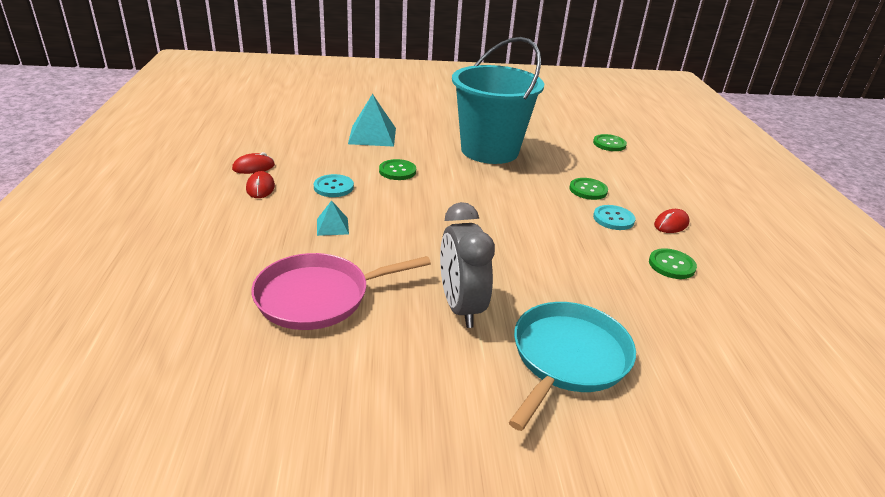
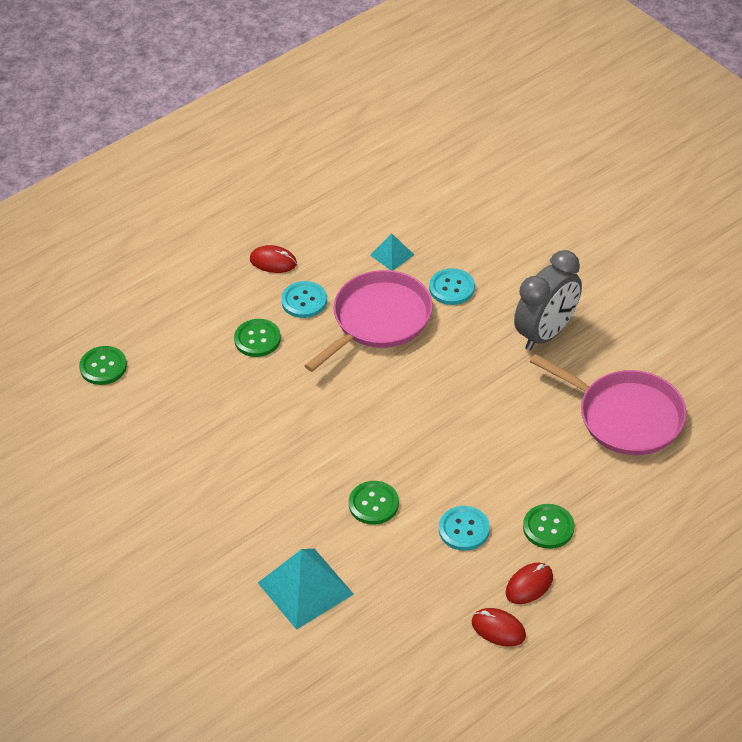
camera: 120 degrees left, 15 degrees up
(332, 226) = (530, 478): turquoise pyramid -> turquoise pyramid (392, 255)
(489, 150) = (235, 458): turquoise bucket -> none
(562, 238) = (378, 320): none -> pink pan
(568, 358) = (539, 257): turquoise pan -> none
(569, 286) = (452, 288): none -> turquoise button
(671, 265) = (353, 242): green button -> green button (548, 527)

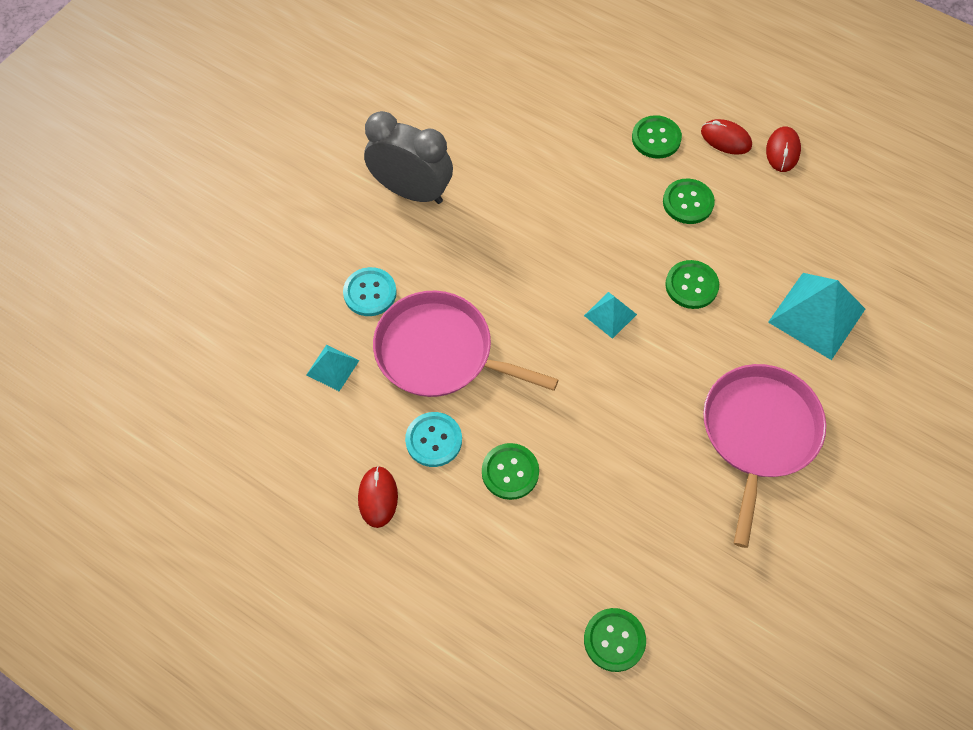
camera: 110 degrees left, 15 degrees up
(368, 437) = (610, 315): none -> turquoise pyramid
(464, 529) = (688, 202): turquoise button -> green button
(625, 416) = (500, 106): pink pan -> pink pan (758, 433)

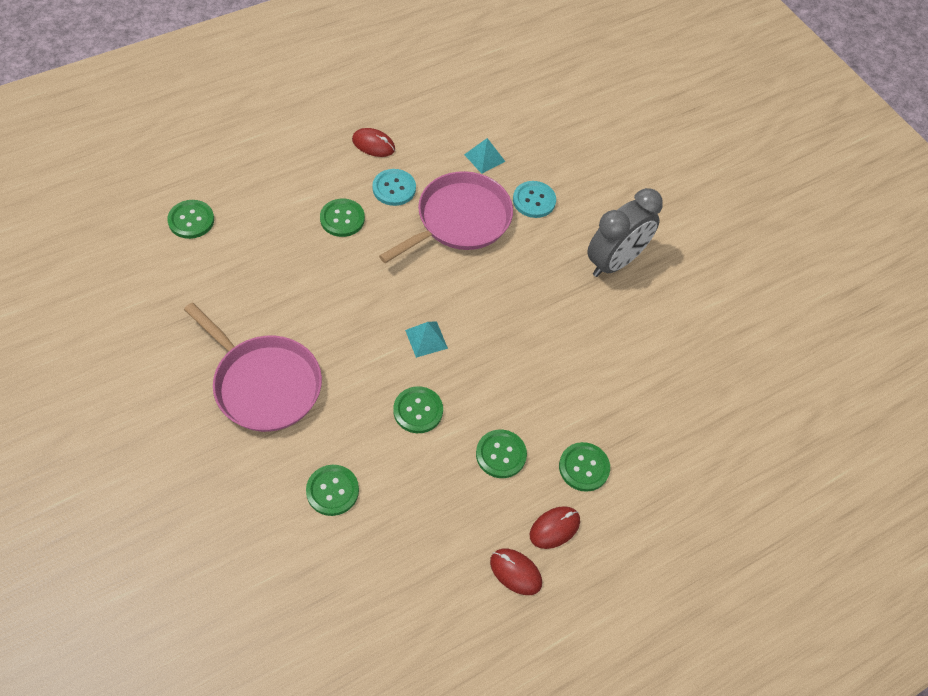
camera: 110 degrees right, 5 degrees down
(817, 315) = (332, 491): turquoise pyramid -> green button

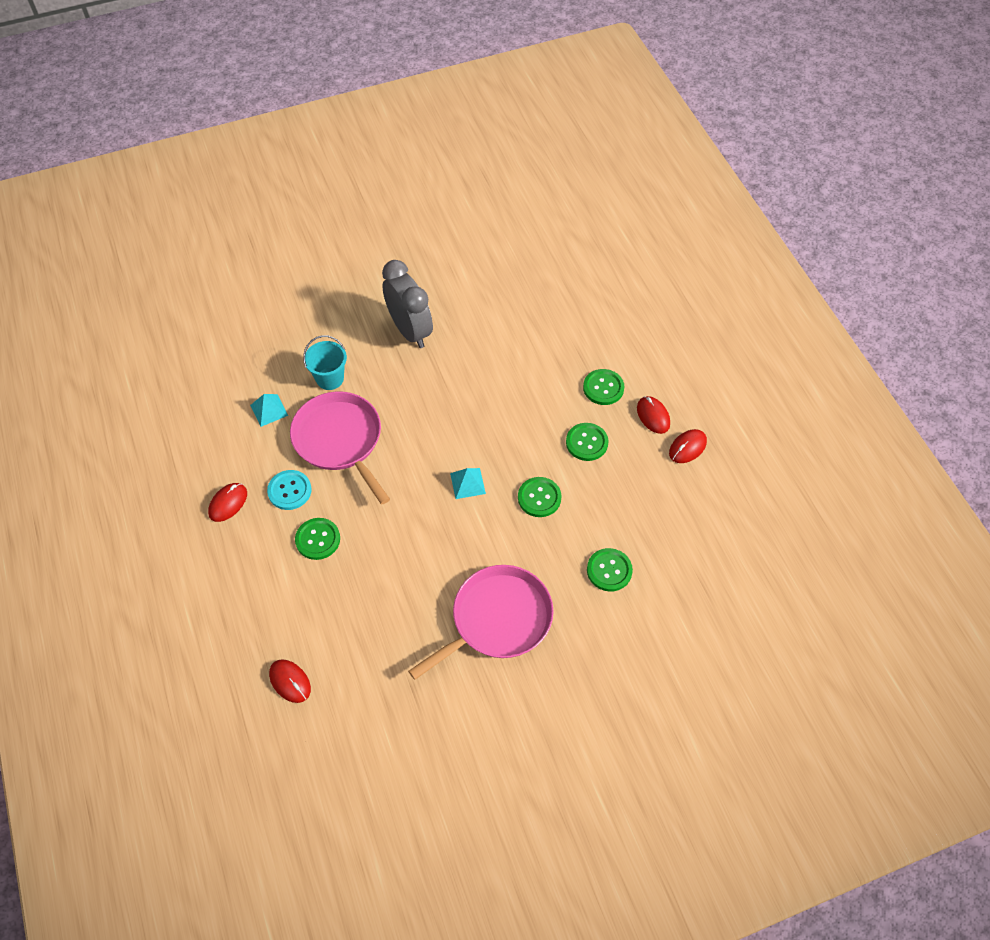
camera: 75 degrees left, 0 degrees up
(191, 220) = (290, 681): green button -> red mouse
(534, 200) = (330, 378): turquoise button -> turquoise bucket

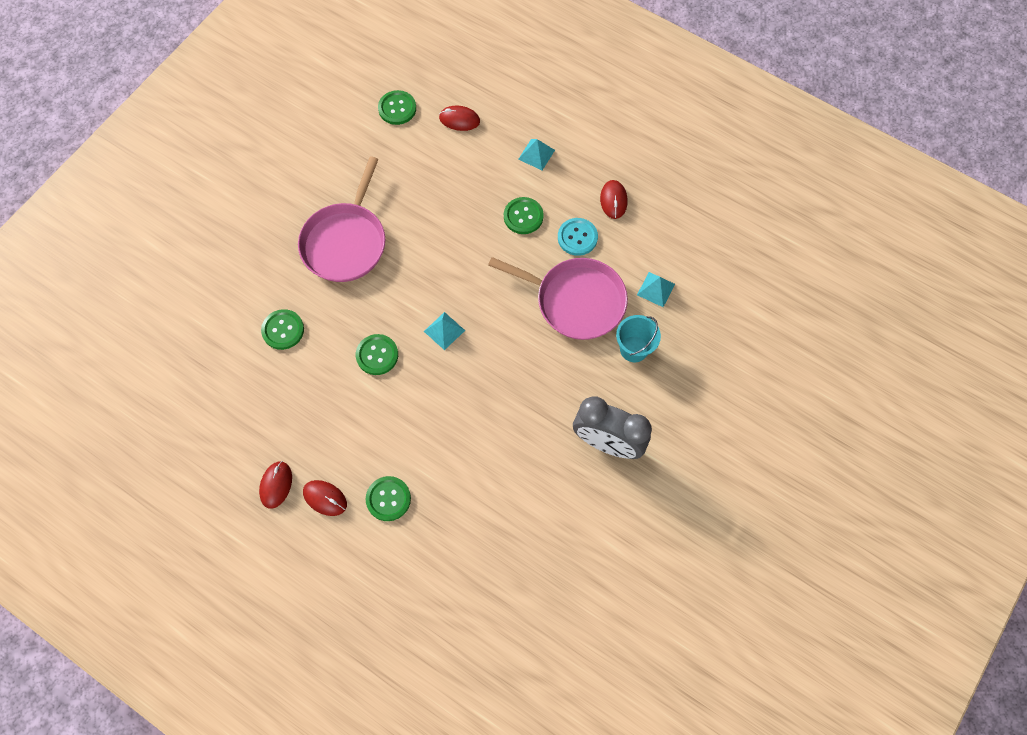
camera: 145 degrees right, 10 degrees up
(252, 592) = (536, 154): none -> turquoise pyramid
(586, 443) = (369, 431): green button -> green button (397, 108)

